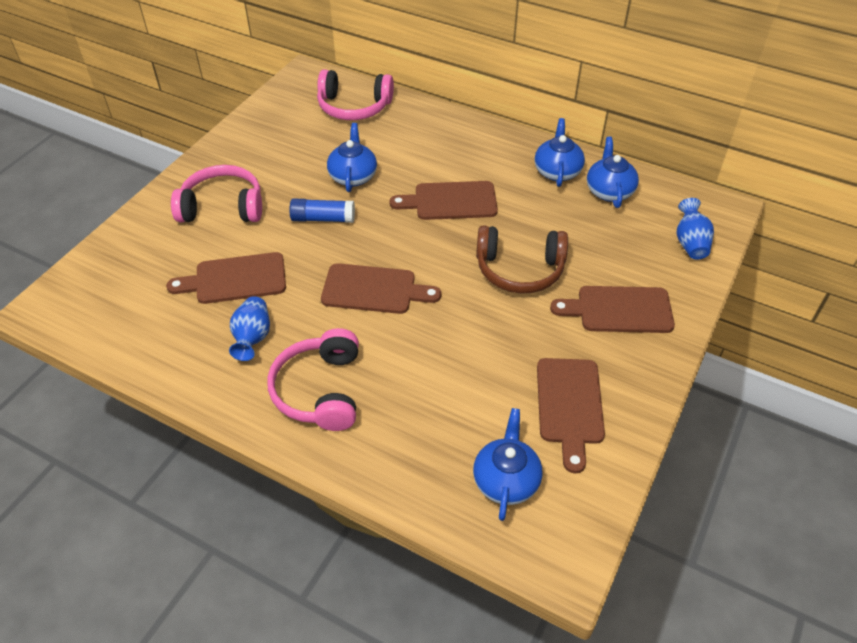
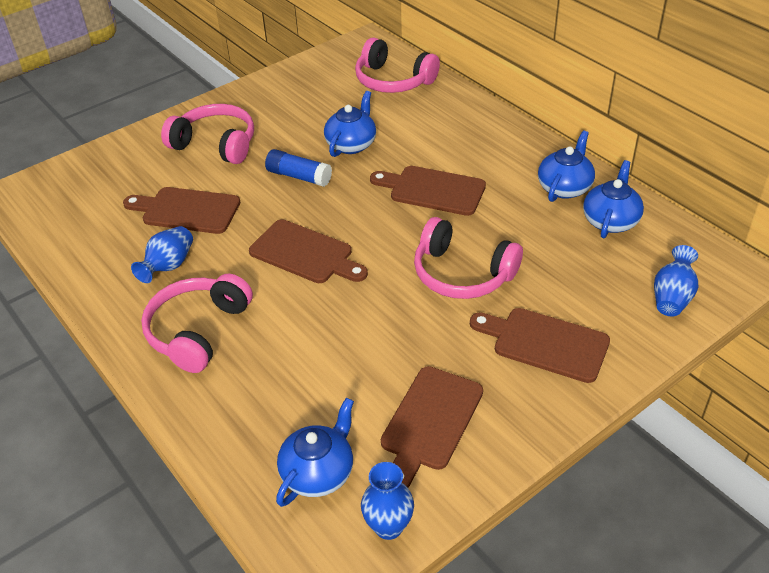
camera: 25 degrees right, 5 degrees down
(519, 269) = (462, 274): brown headphones -> pink headphones
(589, 504) = (388, 526): none -> blue vase

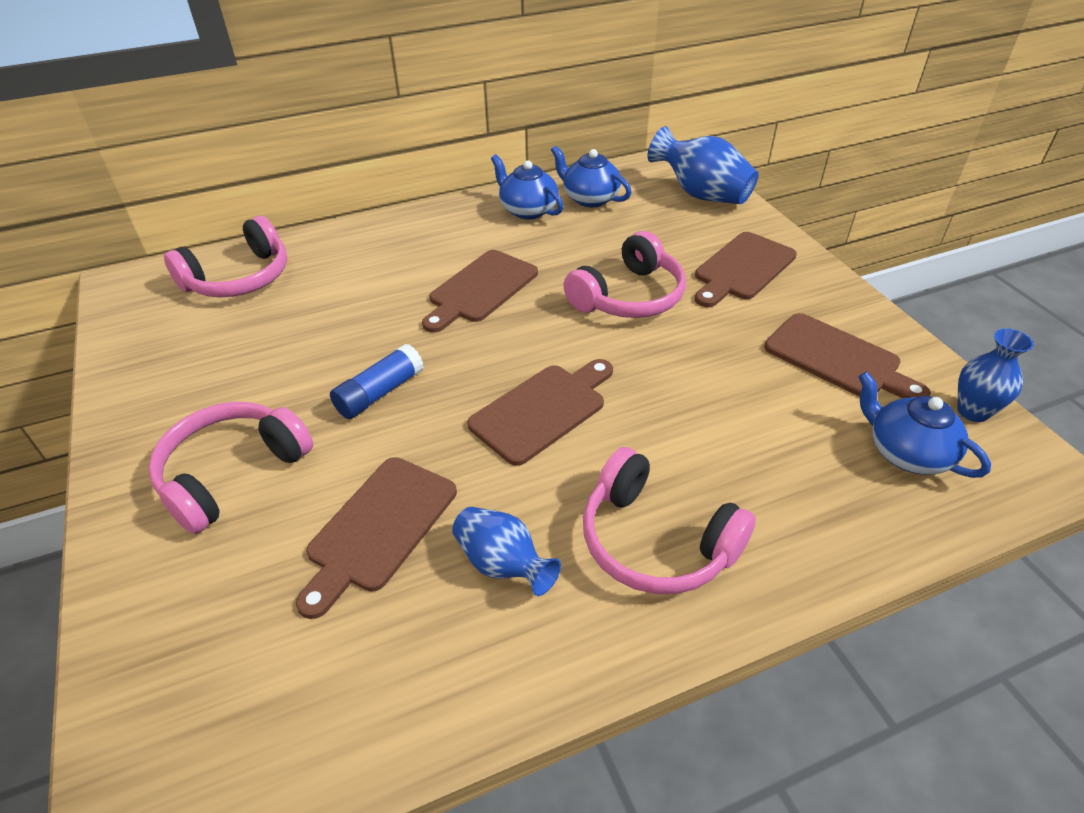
camera: 75 degrees left, 0 degrees up
(351, 144) = (346, 335): blue teapot -> none
(672, 297) = (701, 194): blue vase -> blue vase, size x1.59

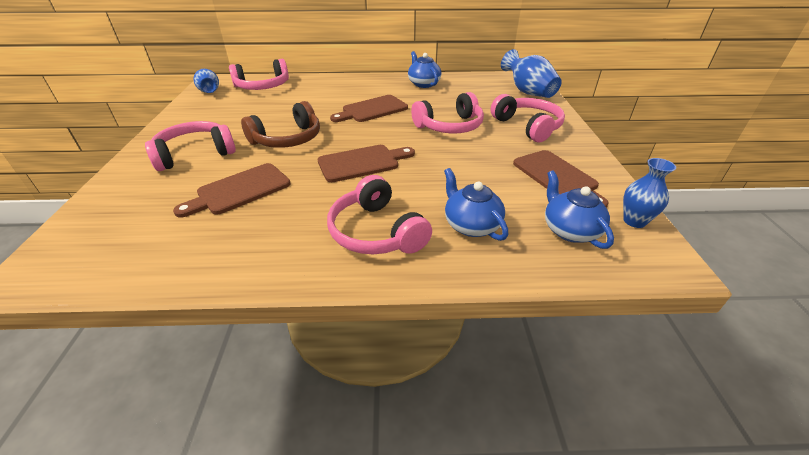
camera: 20 degrees right, 5 degrees down
(380, 393) = (287, 139): blue glue stick -> brown headphones
(503, 564) = (286, 220): blue vase -> blue vase (210, 92)
(590, 198) = (461, 84): blue teapot -> blue teapot (471, 225)
(742, 269) = (527, 126): brown cutting board -> pink headphones

